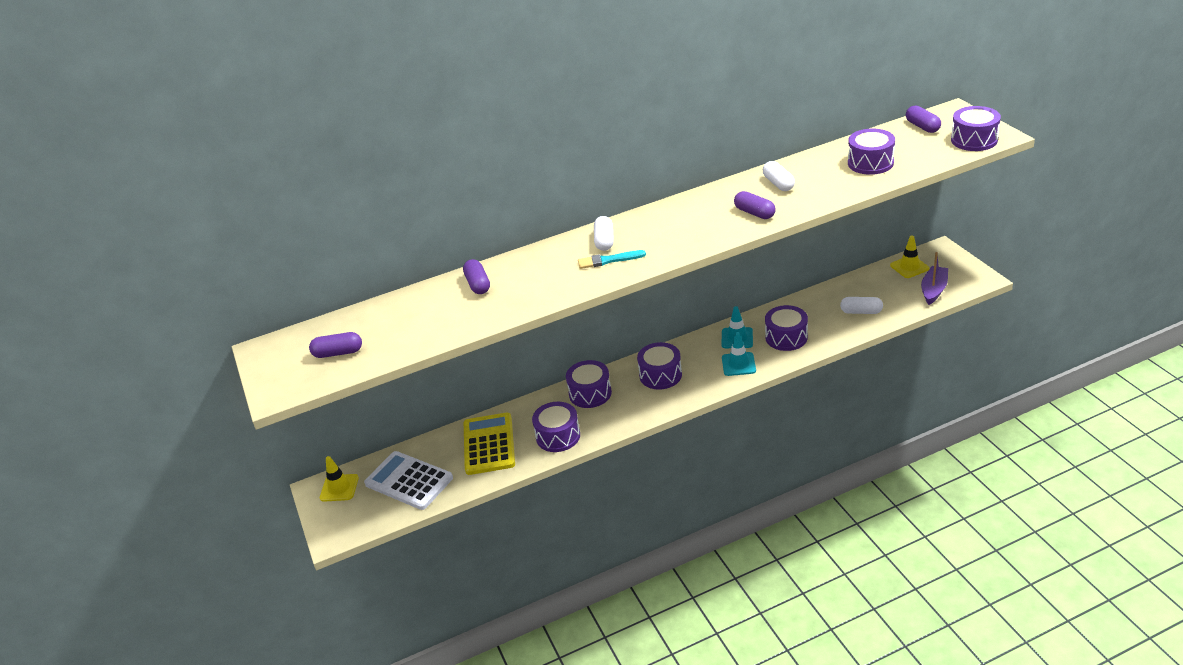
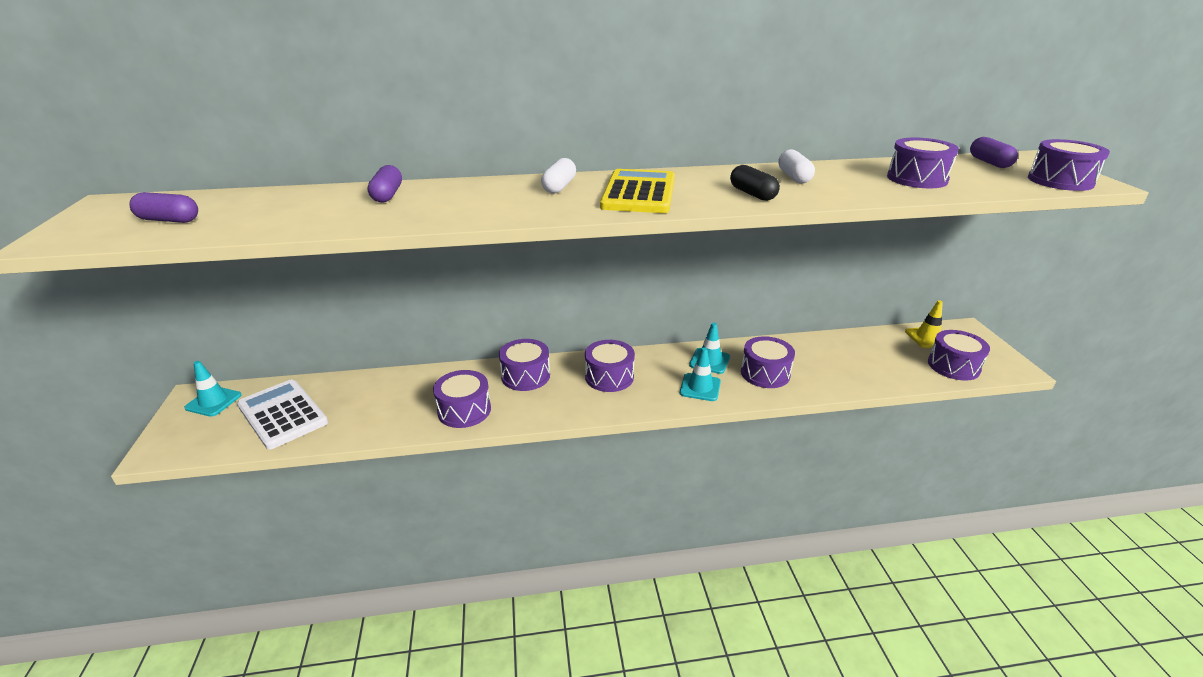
camera: 10 degrees right, 5 degrees down
(339, 488) = (213, 401): yellow traffic cone -> turquoise traffic cone
(489, 444) = (389, 399): yellow calculator -> yellow calculator (639, 193)
(608, 260) = (549, 202): turquoise brush -> none
(754, 213) = (752, 194): purple capsule -> black capsule
(861, 312) = (860, 368): white capsule -> none
(933, 290) = (953, 366): purple boat -> purple drum

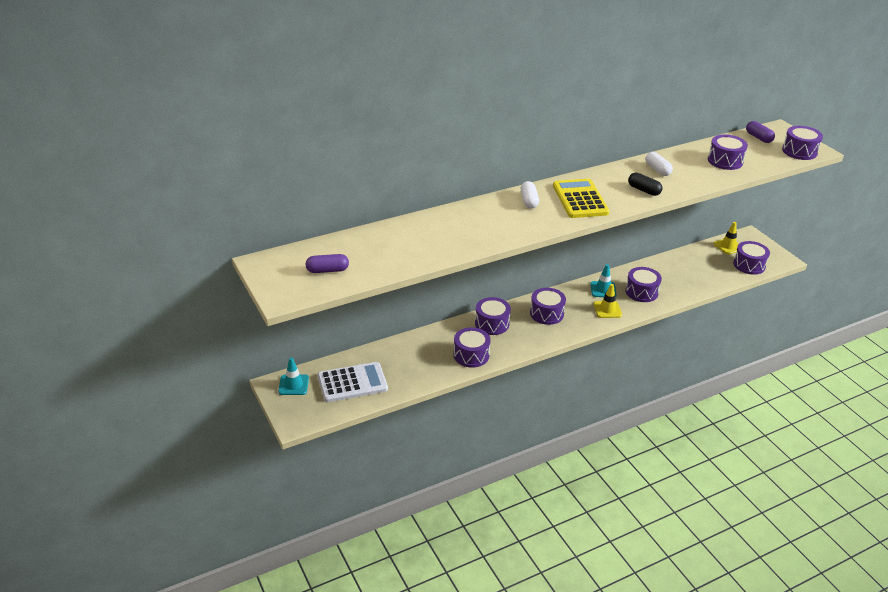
camera: 20 degrees left, 5 degrees up
(282, 414) = (352, 383): white calculator -> white calculator turned 135 degrees clockwise
(387, 195) = (432, 226): purple capsule -> none
(700, 387) = (607, 309): turquoise traffic cone -> yellow traffic cone

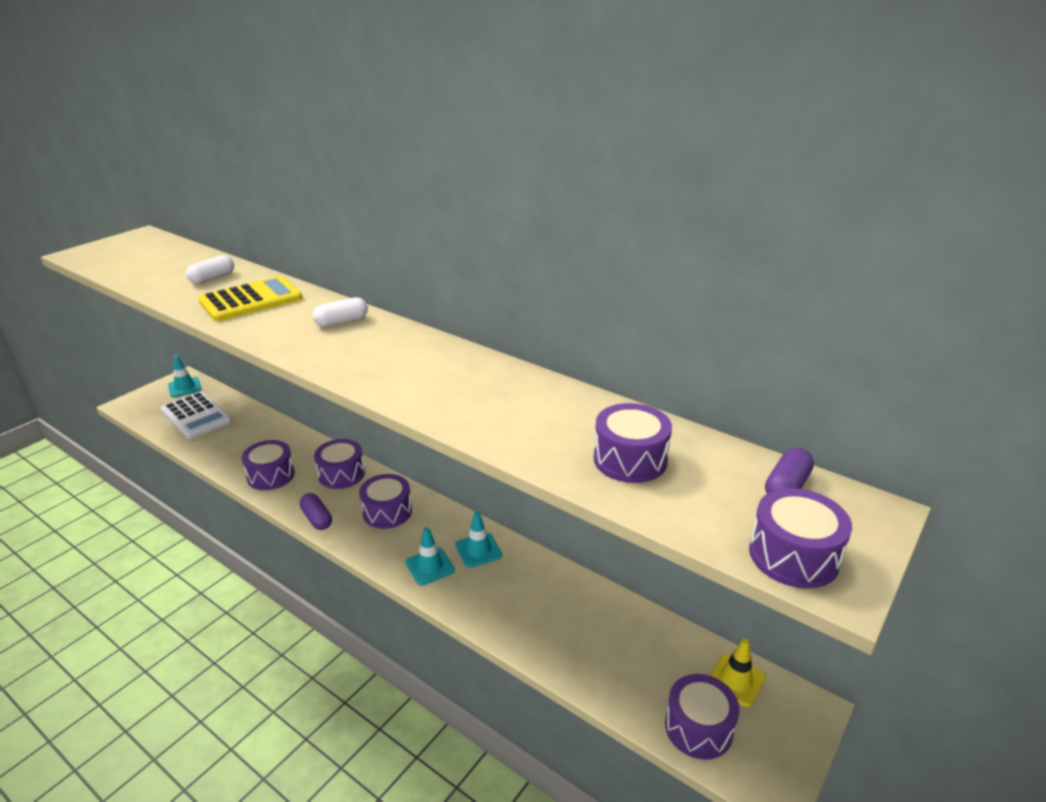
camera: 65 degrees right, 5 degrees down
(327, 270) = (132, 259): purple capsule -> purple capsule (317, 519)
(580, 199) = (371, 353): yellow calculator -> yellow calculator (251, 300)
(607, 309) = (429, 566): yellow traffic cone -> turquoise traffic cone
(641, 292) = (500, 593): purple drum -> none
(644, 190) = (439, 396): black capsule -> none
(657, 170) = (522, 397): white capsule -> white capsule (212, 278)

